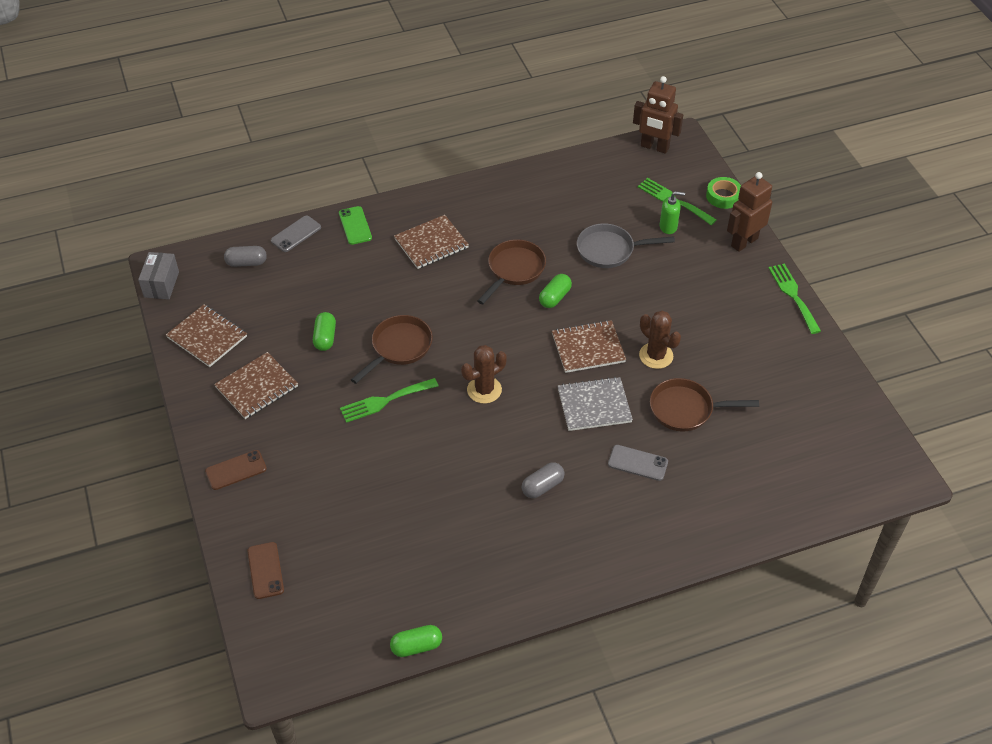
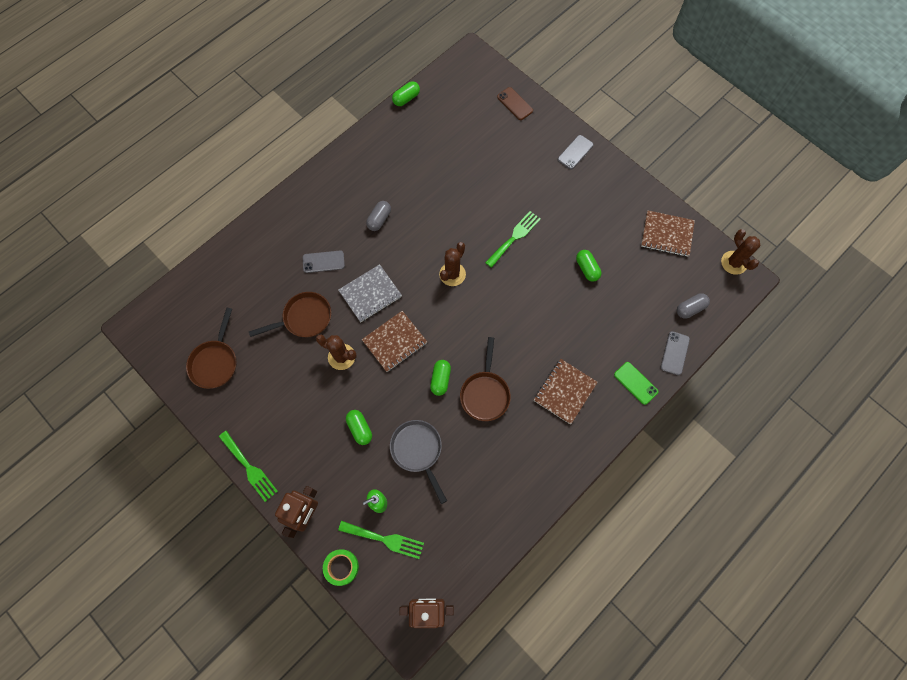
camera: 155 degrees right, 20 degrees up
(161, 284) = (734, 263): grey box -> brown cactus
(236, 470) = (575, 152): brown phone -> grey phone
(257, 387) = (605, 212): brown notebook -> none
(399, 347) = (530, 283): brown pan -> brown pan (215, 362)
(609, 250) = (418, 451): grey pan -> grey pan turned 90 degrees counterclockwise
(662, 287) = (360, 429): none -> green capsule

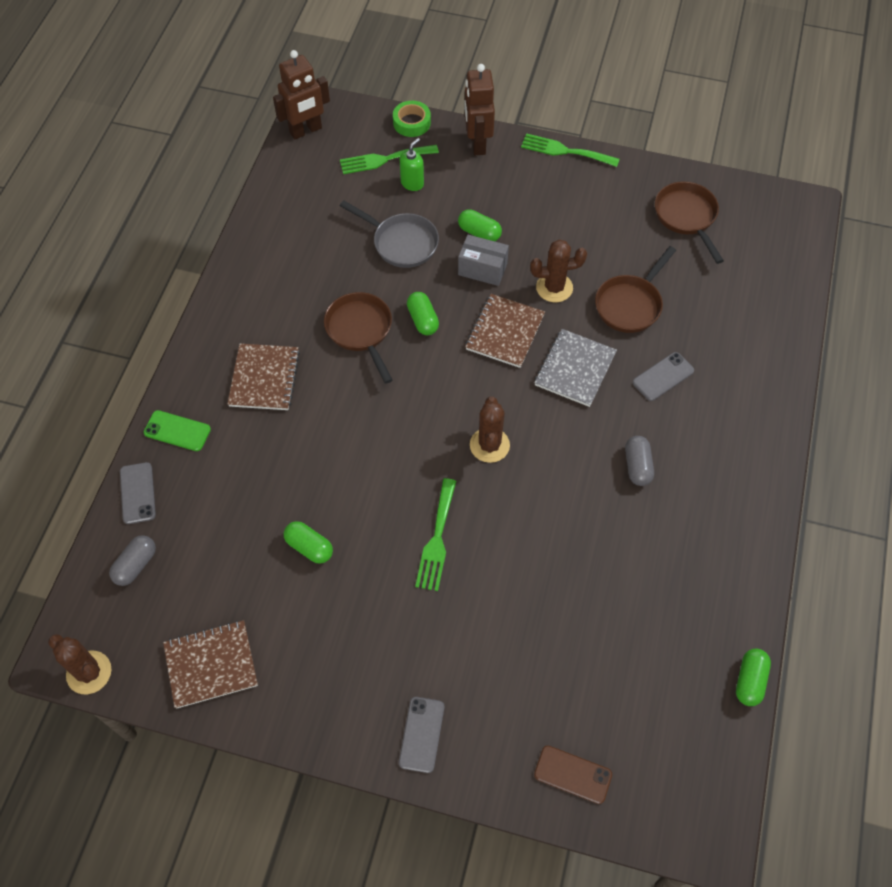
camera: 150 degrees right, 10 degrees down
(377, 397) = (482, 269): none -> grey box

